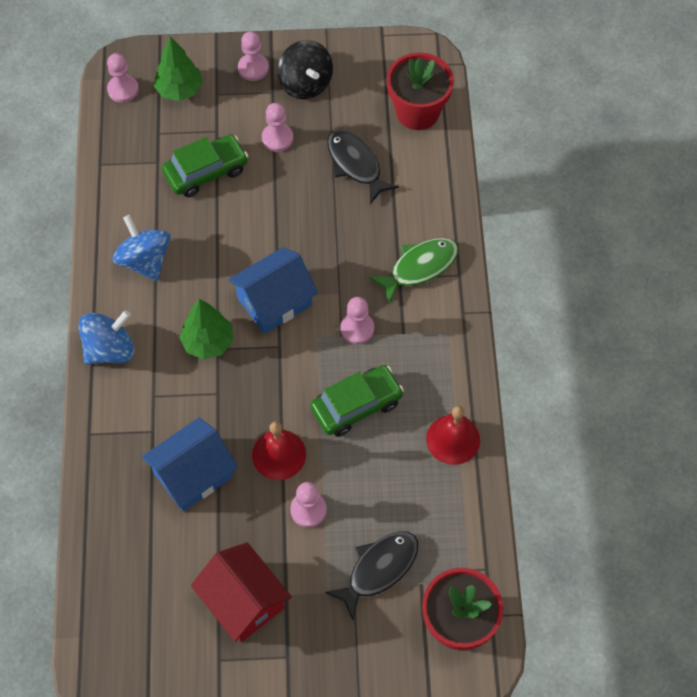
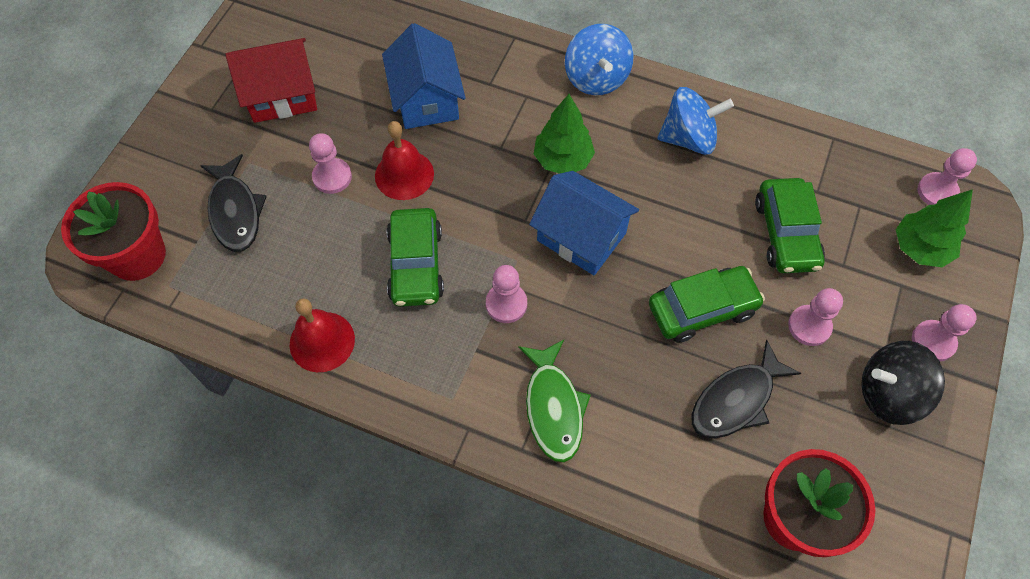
camera: 115 degrees right, 0 degrees up
(274, 301) = (581, 237): blue house -> blue house turned 45 degrees counterclockwise
(296, 204) = (702, 309): none -> green car
(355, 164) = (736, 400): black fish -> black fish turned 150 degrees clockwise

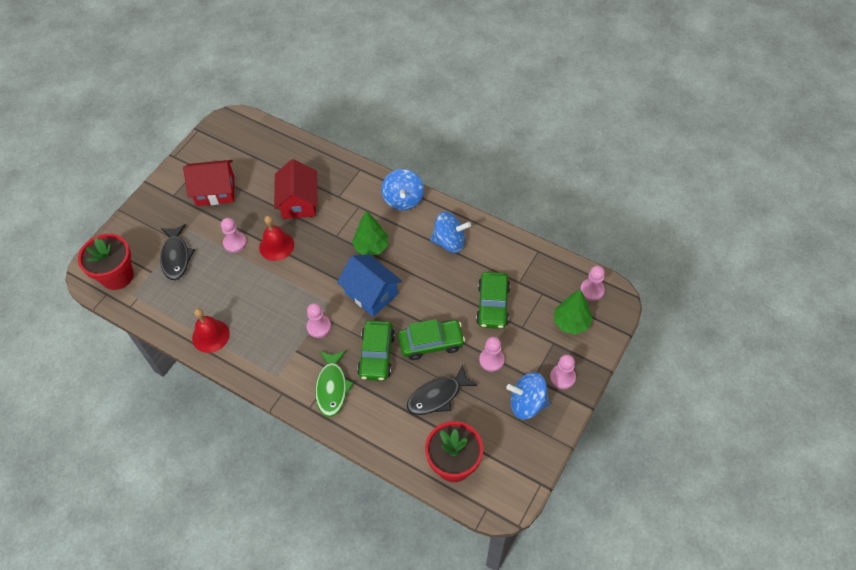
camera: 10 degrees right, 5 degrees down
(416, 265) = (272, 299): green car -> green car (376, 355)
(426, 99) = (299, 202): blue house -> red house
(888, 393) = (527, 403): black spinning top -> blue spinning top

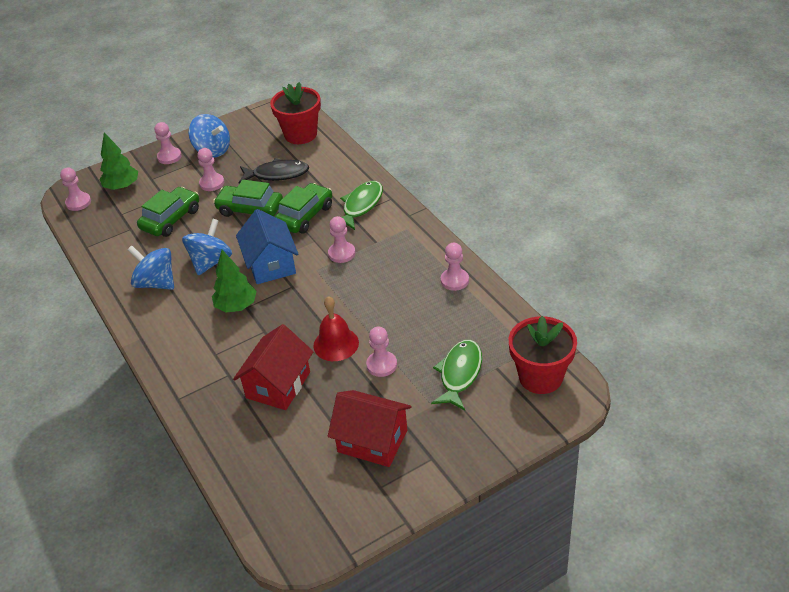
camera: 150 degrees left, 15 degrees down
(176, 257) = (459, 374): black fish -> green fish
(210, 336) = (454, 280): red bell -> pink pawn
(403, 199) = (162, 343): blue spinning top -> blue spinning top (211, 262)

